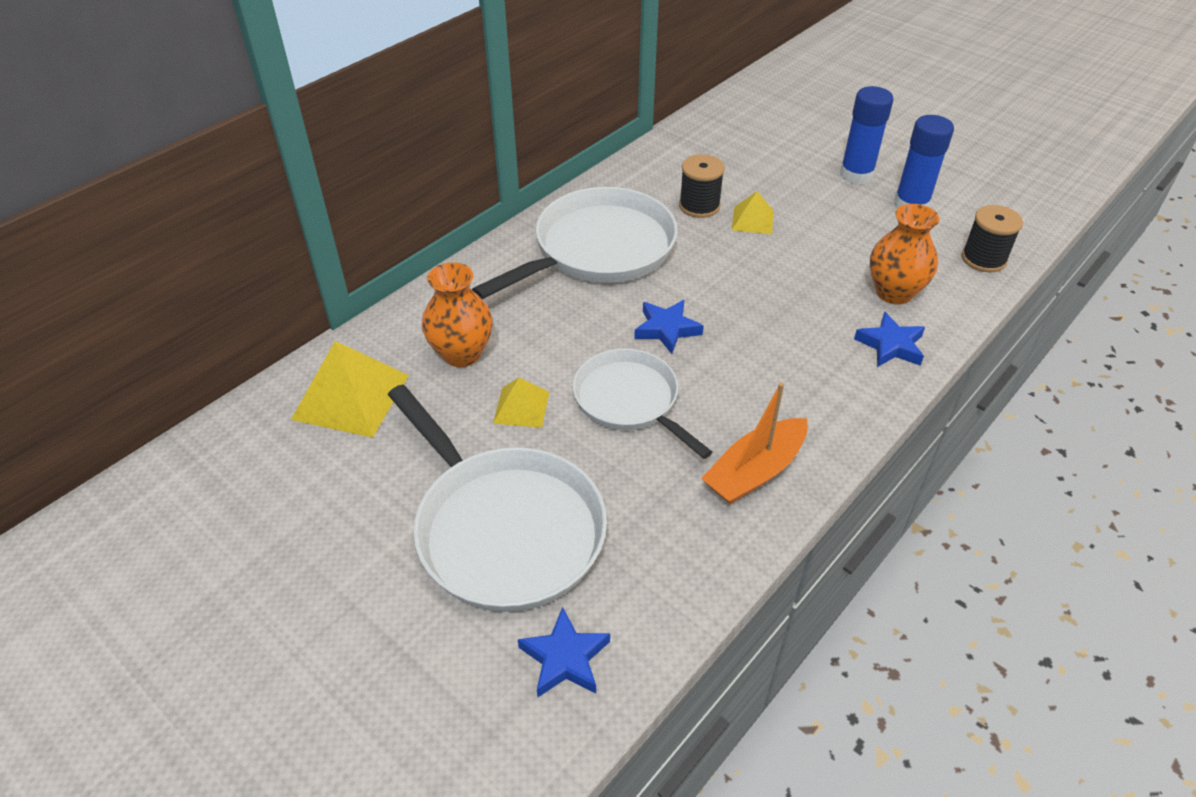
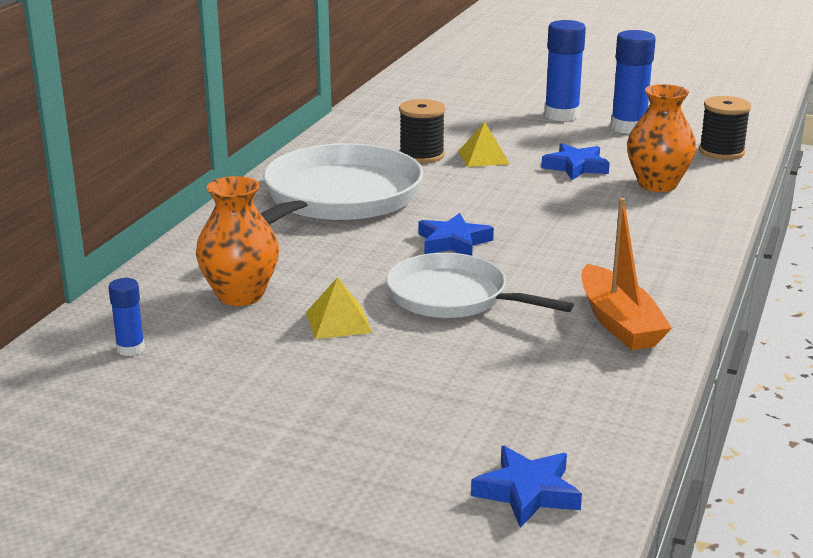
camera: 20 degrees left, 20 degrees down
(350, 397) = (130, 349): yellow pyramid -> blue glue stick
(505, 529) = (388, 413): white pan -> none
(755, 472) = (619, 323): orange boat -> orange boat turned 45 degrees counterclockwise
(891, 345) = (682, 218): blue star -> blue star (576, 167)

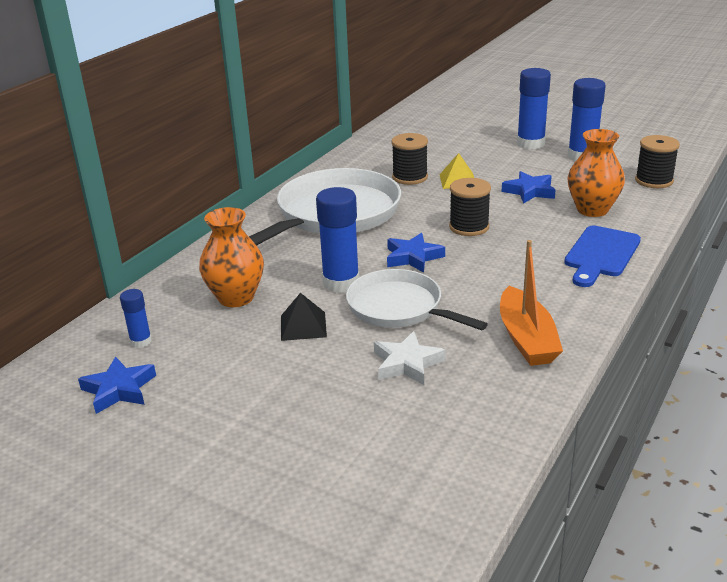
camera: 10 degrees right, 5 degrees up
(338, 322) = (303, 326): yellow pyramid -> black pyramid
(371, 273) = (341, 283): none -> blue glue stick
(482, 355) = (407, 363): none -> white star
(513, 207) = (469, 227): none -> black spool
(527, 492) = (408, 496): blue star -> blue star (119, 389)
(681, 231) = (601, 254): none -> blue cutting board

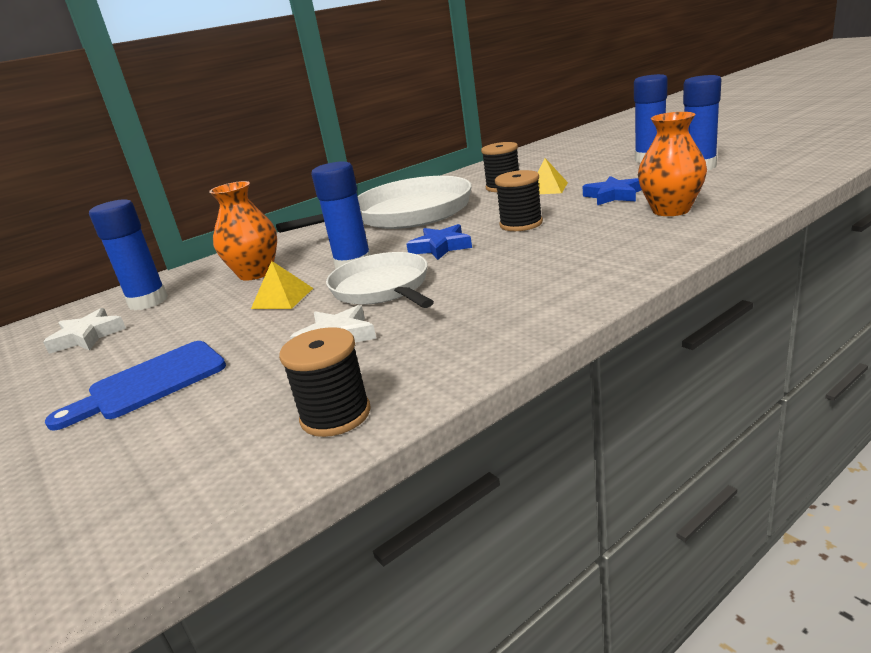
camera: 25 degrees right, 5 degrees down
(119, 389) = (87, 336): blue star -> white star
(141, 341) = (148, 301): blue glue stick -> blue glue stick, size x1.89
(303, 326) = (282, 298): black pyramid -> yellow pyramid
(526, 339) = (483, 325): orange boat -> none
(601, 254) = (645, 249): blue cutting board -> blue cutting board (150, 383)
(654, 181) = (769, 185): black spool -> black spool (335, 415)

